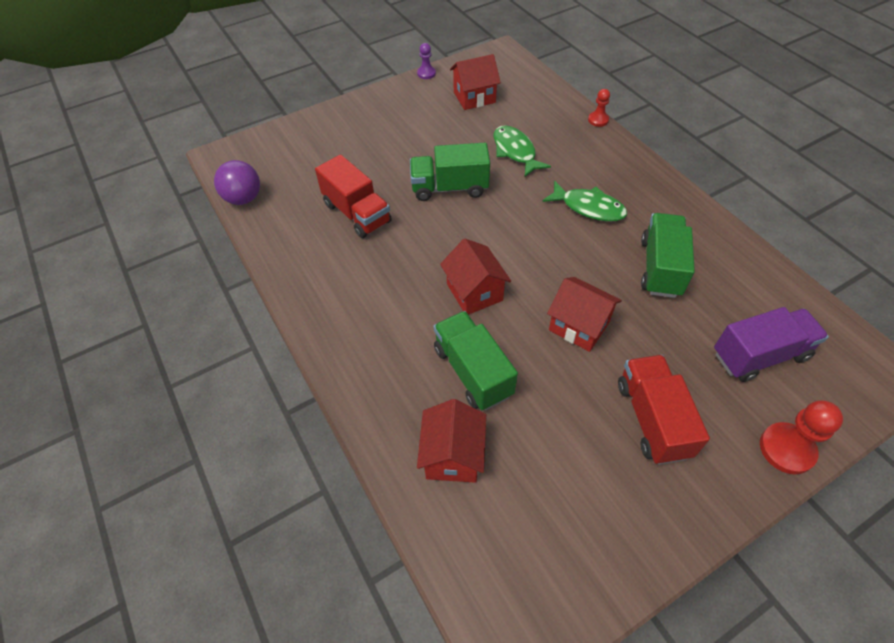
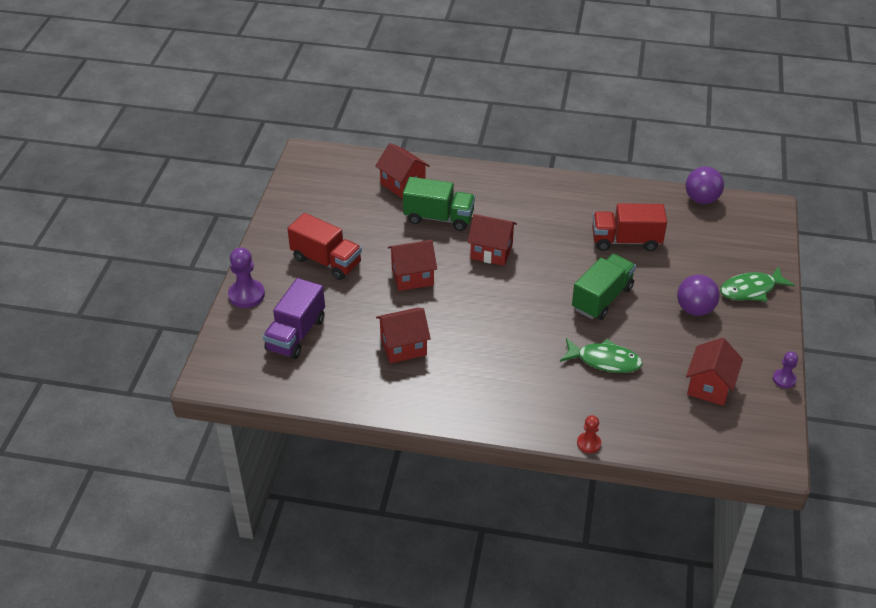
camera: 130 degrees right, 10 degrees down
(402, 137) = (695, 309): none -> purple ball
(588, 207) = (497, 355): green fish -> green fish (751, 290)
(660, 267) = (403, 346): green truck -> red house
(786, 449) = (246, 295): red pawn -> purple pawn

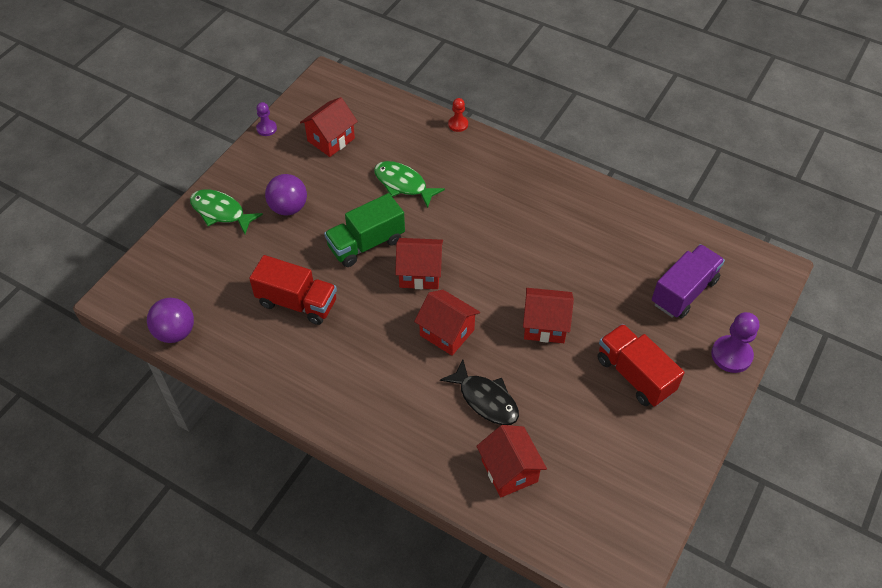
camera: 160 degrees left, 10 degrees up
(403, 346) = (580, 248): red house -> red house (420, 274)
(438, 218) = (485, 399): green truck -> black fish
(751, 290) = (221, 212): green fish -> green fish turned 150 degrees counterclockwise

